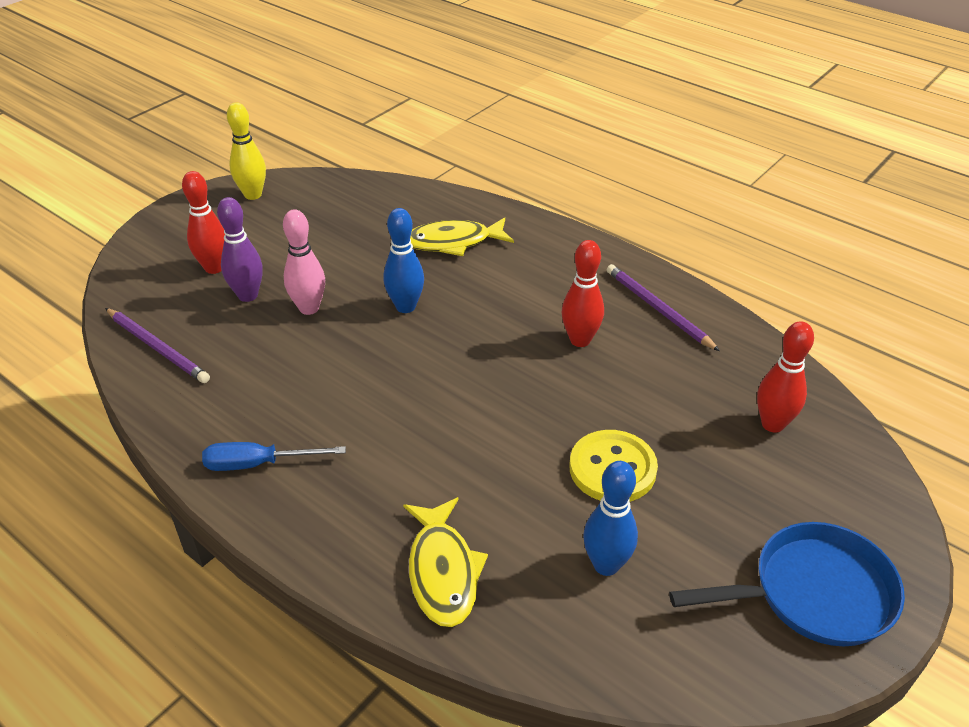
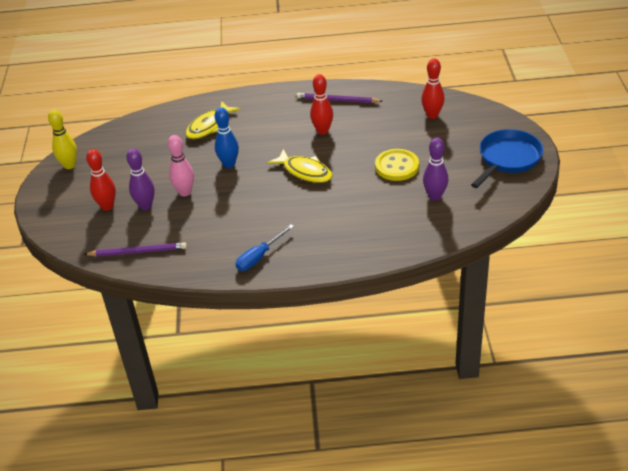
camera: 40 degrees left, 0 degrees up
(443, 571) = (383, 237): yellow fish -> yellow fish (305, 171)
(606, 565) = (435, 196): blue bowling pin -> purple bowling pin

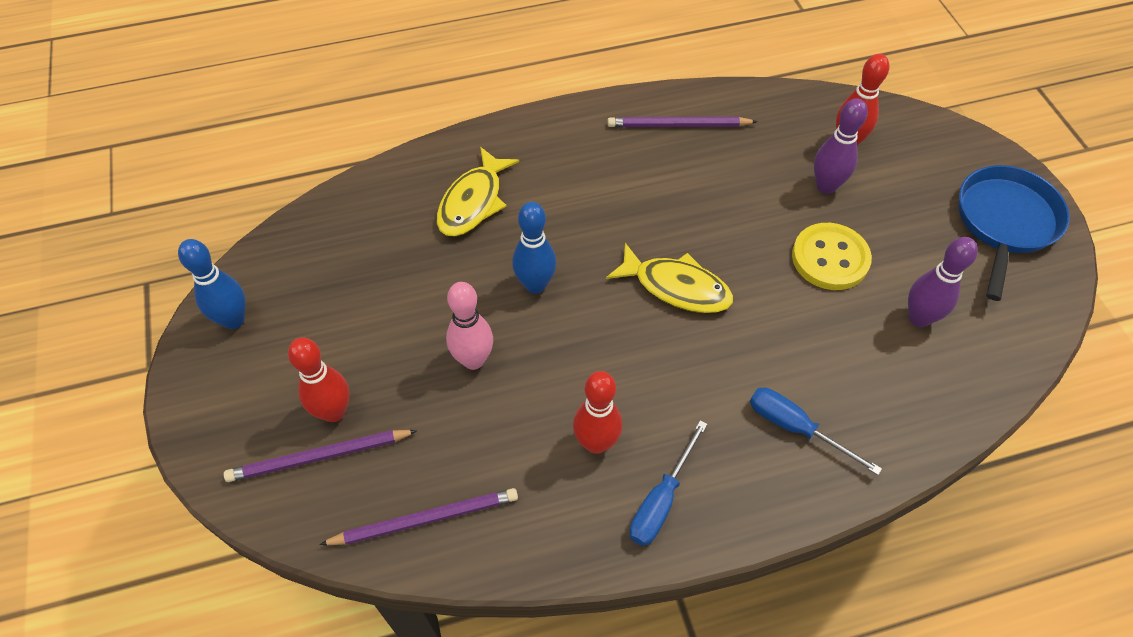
camera: 15 degrees left, 15 degrees up
(69, 165) = (234, 320): yellow bowling pin -> blue bowling pin
(94, 223) = (319, 457): none -> purple pencil
(145, 206) = (408, 402): purple bowling pin -> purple bowling pin (826, 186)
(322, 131) = (676, 193): red bowling pin -> red bowling pin (596, 443)
(343, 235) = (795, 428): none -> blue screwdriver

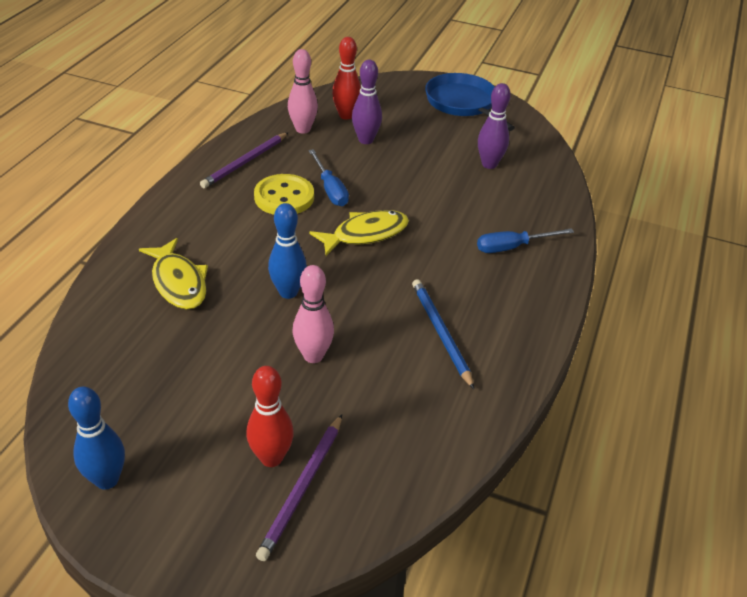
camera: 55 degrees left, 15 degrees down
(425, 519) = (416, 451): purple pencil -> none
(596, 443) = (440, 333): red bowling pin -> blue pencil
(661, 500) = (508, 327): blue screwdriver -> blue screwdriver (330, 189)
(780, 128) = (303, 129): none -> pink bowling pin
(830, 258) = (416, 168): yellow button -> yellow button (284, 197)

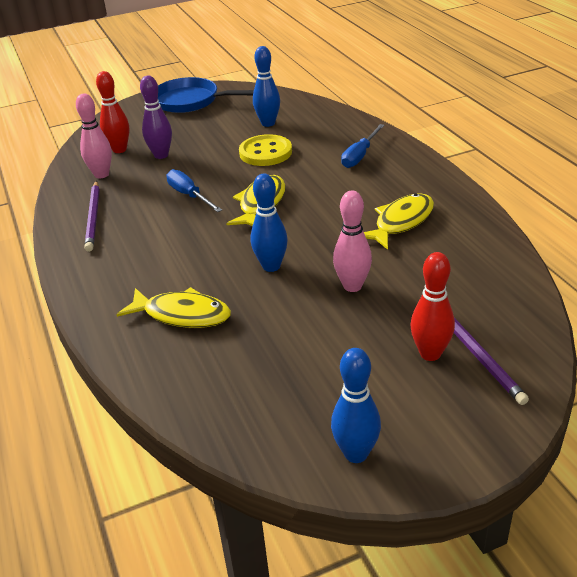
camera: 40 degrees left, 5 degrees down
(284, 197) = (164, 219): yellow button -> yellow button (265, 152)
(330, 189) = (189, 195): blue screwdriver -> blue screwdriver turned 150 degrees counterclockwise
(440, 333) = (401, 222): blue pencil -> yellow fish
(489, 164) = (268, 123): purple bowling pin -> blue bowling pin

